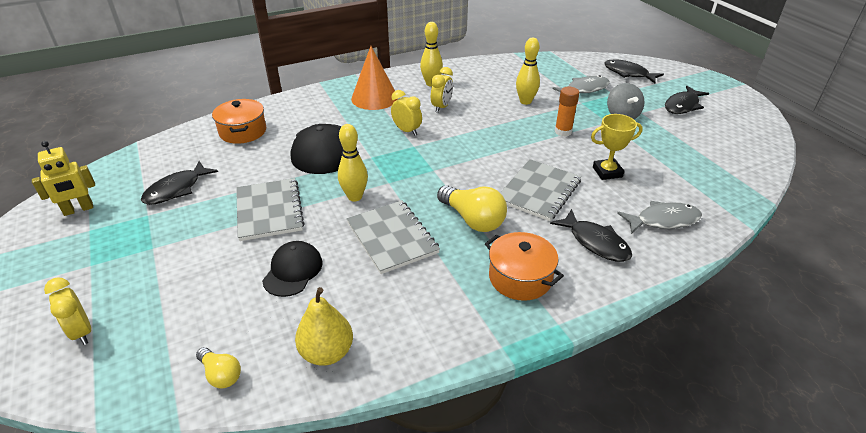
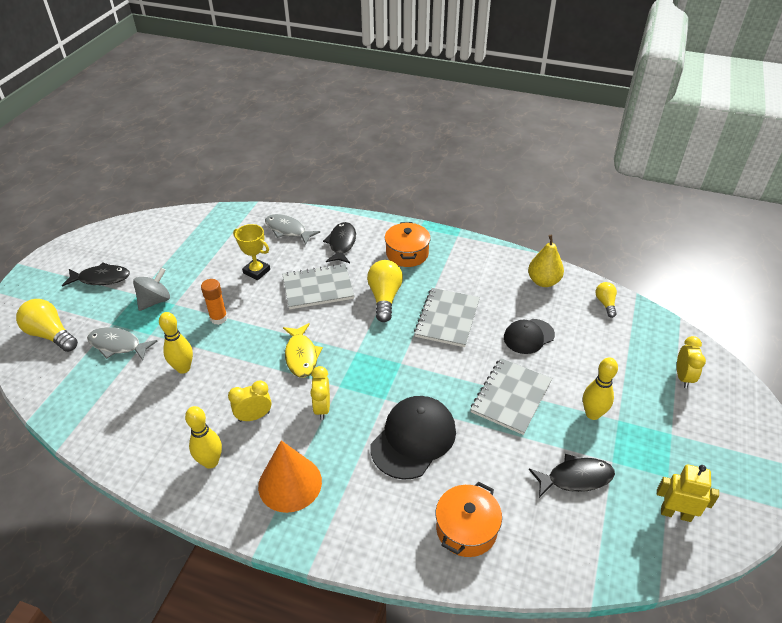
camera: 135 degrees left, 5 degrees up
(355, 197) = (438, 366): yellow bowling pin -> yellow bowling pin (592, 414)
(467, 145) = (301, 356): none -> yellow fish
(628, 73) = (51, 335): black fish -> yellow light bulb

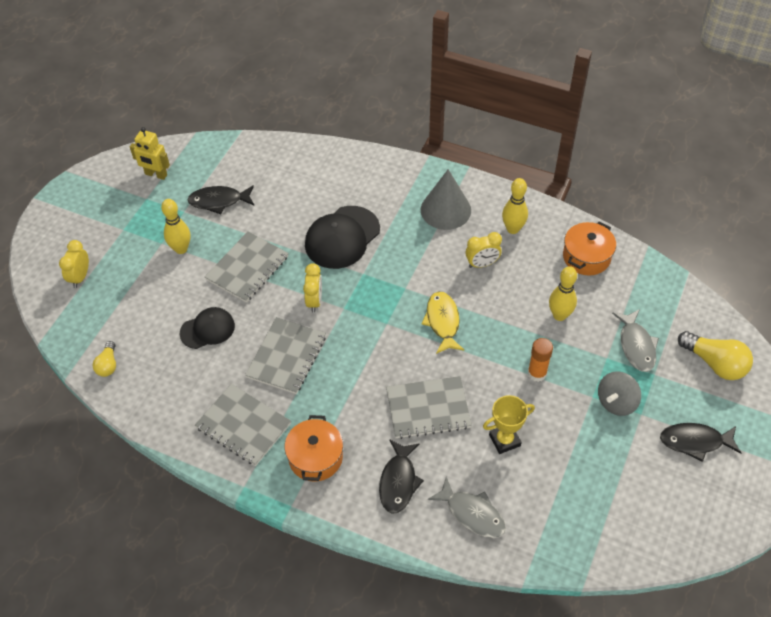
camera: 175 degrees left, 10 degrees up
(118, 345) = (636, 346): grey fish -> grey fish turned 60 degrees clockwise
(256, 271) = (504, 440): yellow trophy -> yellow trophy turned 60 degrees counterclockwise
(290, 483) = (445, 210): orange cone -> grey cone
(322, 408) = (421, 268): yellow clock -> yellow clock (314, 301)
(384, 298) = (351, 389): yellow light bulb -> none
(466, 529) = (313, 173): orange pot -> orange pot (586, 257)
(469, 269) = (243, 425): none -> grey notebook
(543, 281) = (163, 400): yellow pear -> none

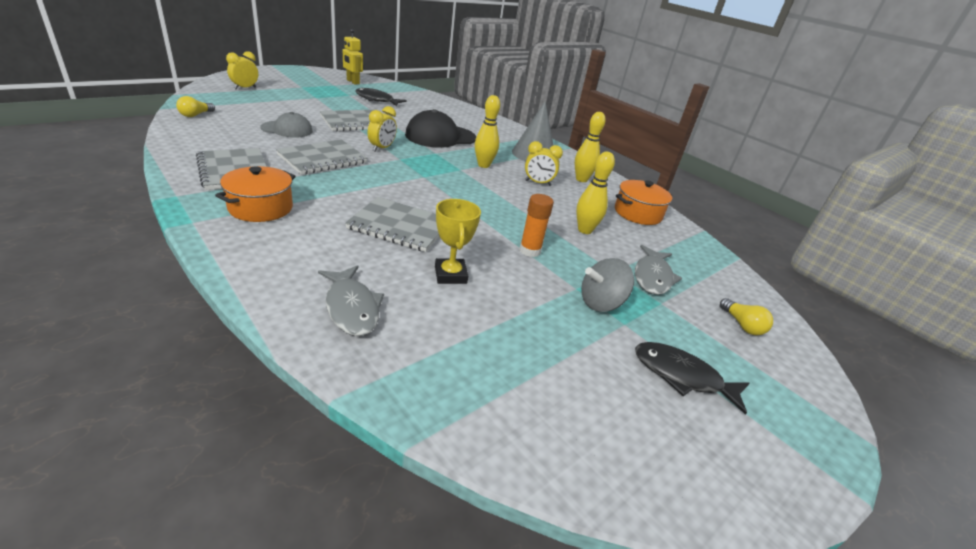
camera: 20 degrees right, 20 degrees down
(181, 249) = (324, 103): yellow bowling pin -> yellow bowling pin (483, 165)
(207, 329) = (287, 129): black cap -> grey cap
(398, 482) = (310, 253): black fish -> none
(442, 322) = (472, 193): yellow fish -> none
(504, 440) = (450, 275): yellow trophy -> yellow trophy turned 75 degrees clockwise
(715, 363) = (742, 325): yellow light bulb -> yellow light bulb, size x0.57

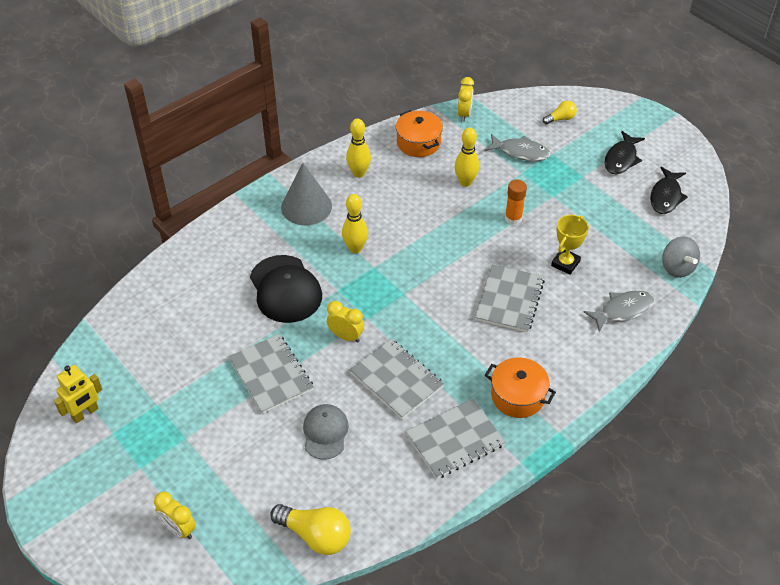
camera: 85 degrees left, 15 degrees up
(196, 115) = (315, 535): yellow light bulb -> yellow light bulb, size x1.76
(376, 100) = (166, 370): black fish -> black fish (666, 196)
(450, 275) = (565, 263): yellow trophy -> yellow trophy turned 45 degrees counterclockwise
(538, 183) = (382, 207): yellow clock -> yellow clock (464, 114)
(600, 303) = (565, 185): grey spinning top -> grey spinning top (677, 268)

